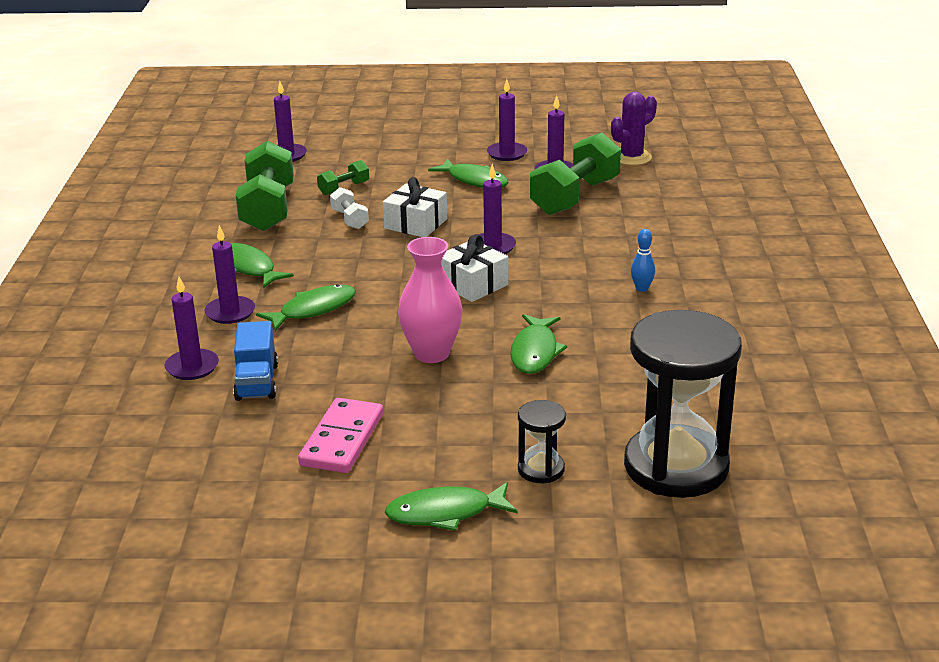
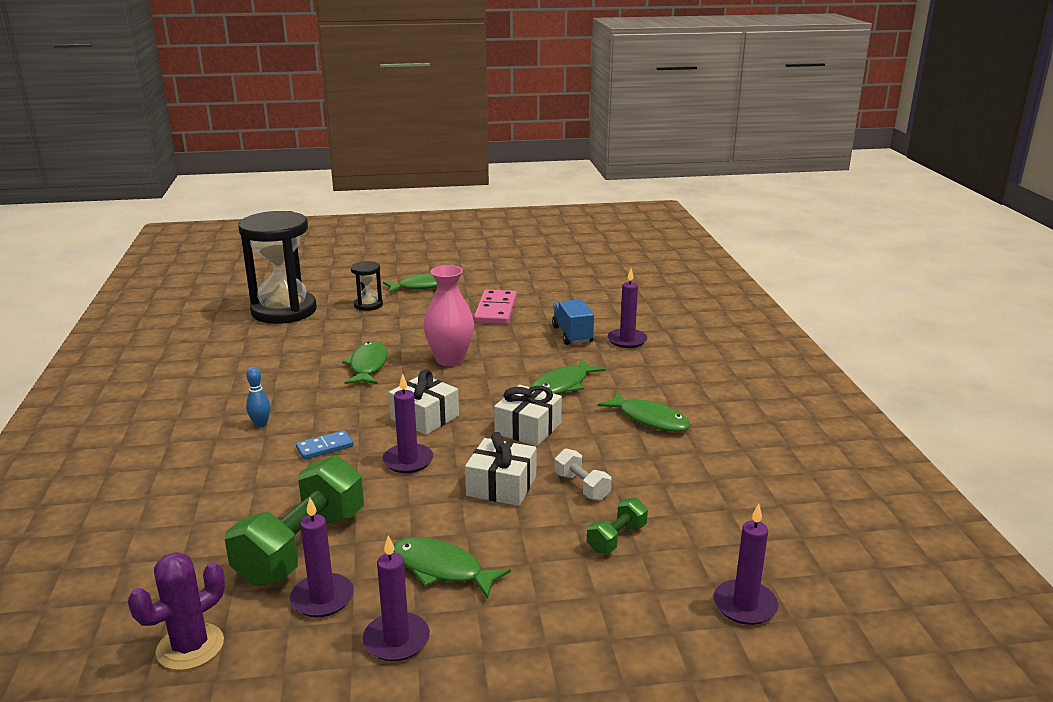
camera: 170 degrees right, 5 degrees down
(230, 312) = (632, 378): purple candle -> none
(268, 209) = (689, 495): green dumbbell -> none
(372, 267) = (528, 428): none -> white gift
(571, 263) = (325, 447): none -> blue domino

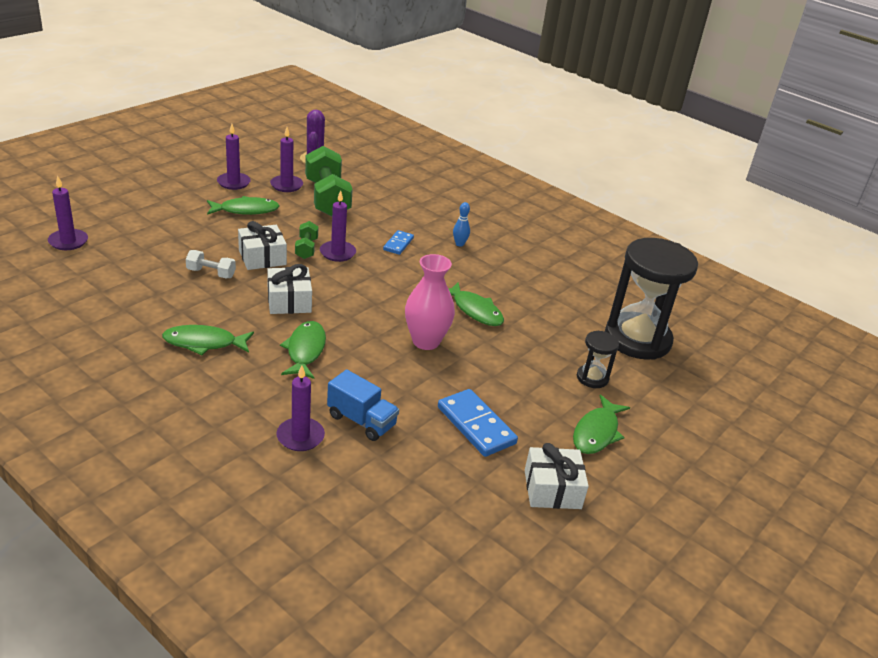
camera: 135 degrees right, 10 degrees up
(424, 417) = (370, 284): white gift -> white gift (552, 489)
(496, 310) = (476, 425): pink domino -> blue domino
(616, 538) = (164, 251): green dumbbell -> green dumbbell (306, 248)

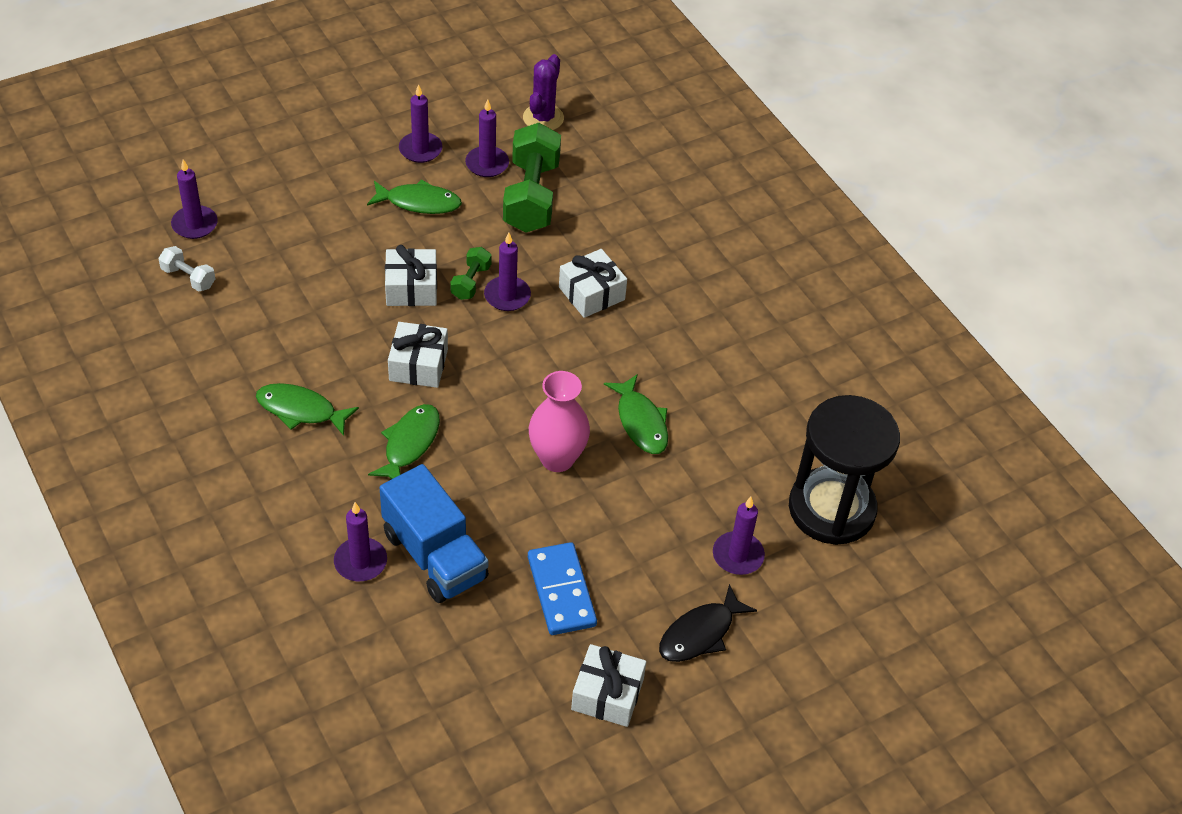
camera: 20 degrees right, 15 degrees up
(211, 273) = (342, 304): white dumbbell -> white dumbbell (188, 278)
(361, 420) = (435, 556): blue truck -> blue truck, size x1.54
(398, 244) = (591, 293): blue domino -> white gift
(459, 244) = (673, 306): blue bowling pin -> none
(592, 378) = (738, 555): black hourglass -> purple candle
(597, 432) = (700, 633): green fish -> black fish

